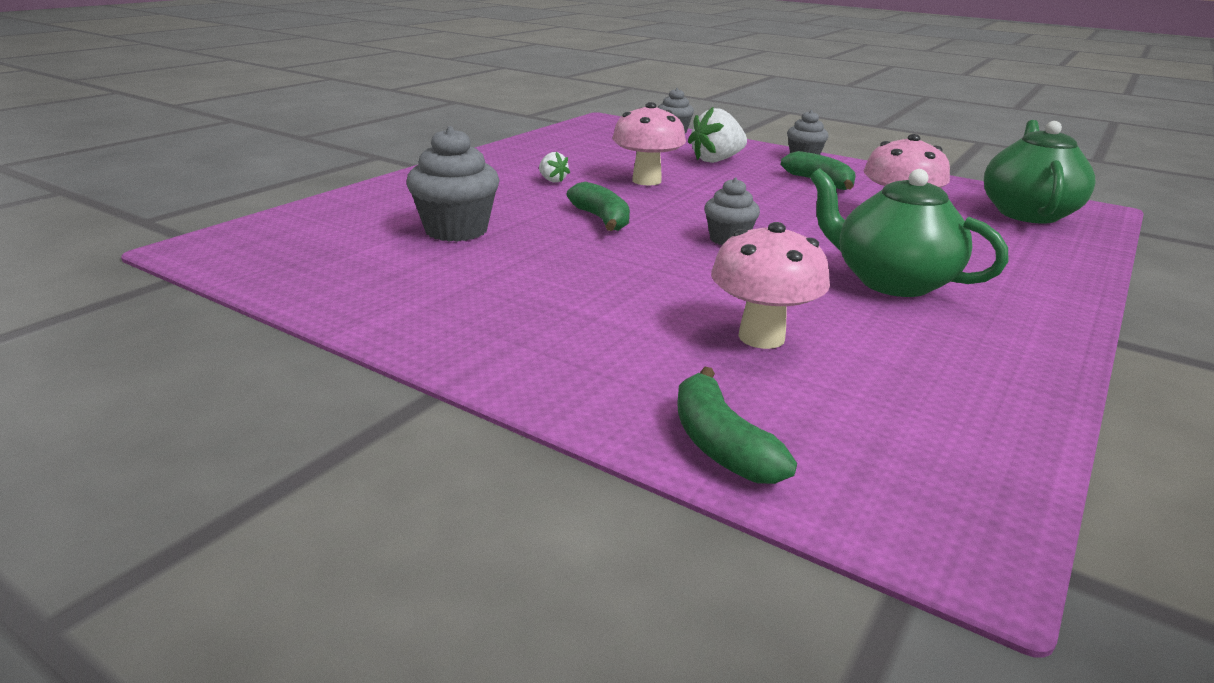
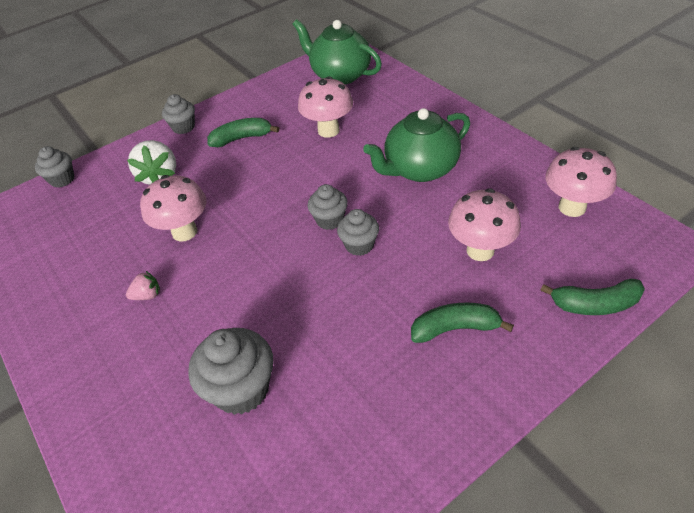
camera: 65 degrees left, 20 degrees up
(552, 180) = (147, 295): white strawberry -> pink strawberry
(602, 219) = (260, 282): green banana -> green banana (455, 328)
(700, 259) = (359, 245): none -> grey cupcake
(953, 415) = (572, 207): none -> pink mushroom

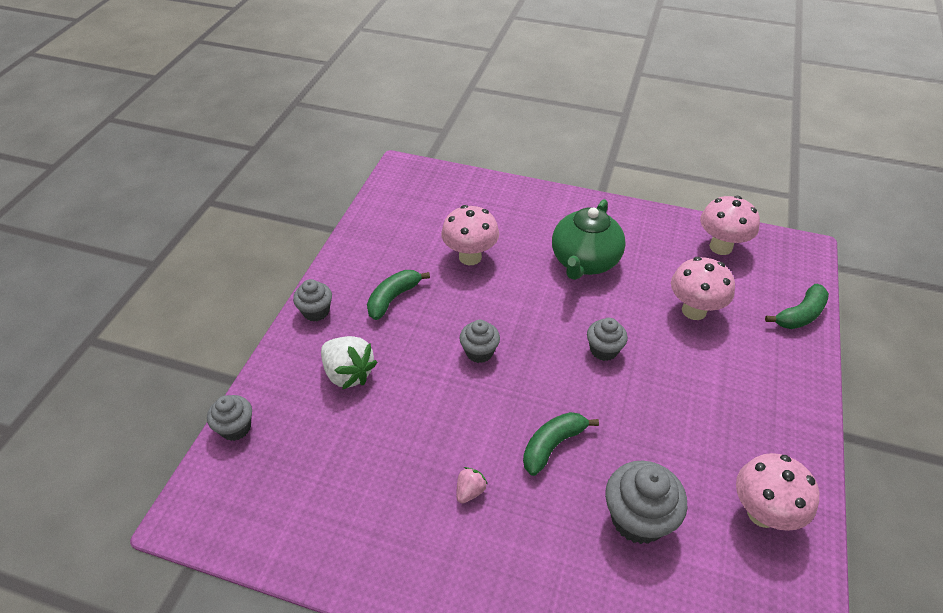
camera: 40 degrees left, 0 degrees up
(184, 232) = (438, 415): pink mushroom -> pink mushroom (762, 513)
(329, 220) = (557, 340): grey cupcake -> grey cupcake (479, 352)
(340, 75) = (423, 197): green teapot -> none
(455, 328) = (735, 380): green banana -> green banana (552, 445)

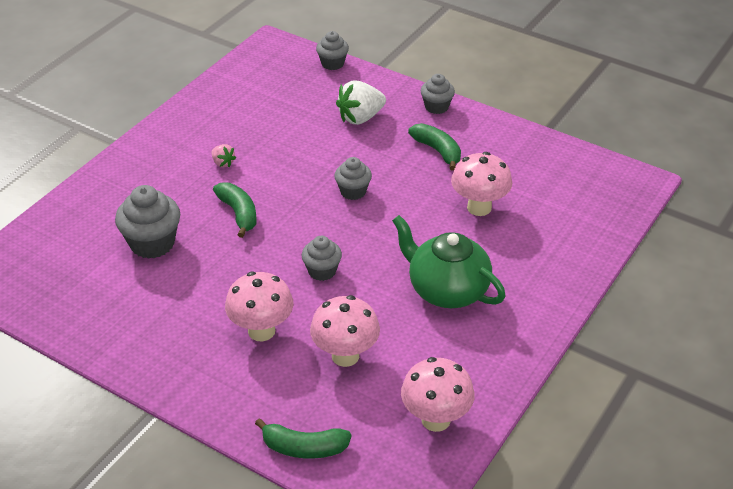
camera: 105 degrees right, 5 degrees down
(762, 513) = (114, 317): pink mushroom -> pink mushroom (261, 331)
(800, 315) = (304, 448): green banana -> green banana turned 60 degrees counterclockwise

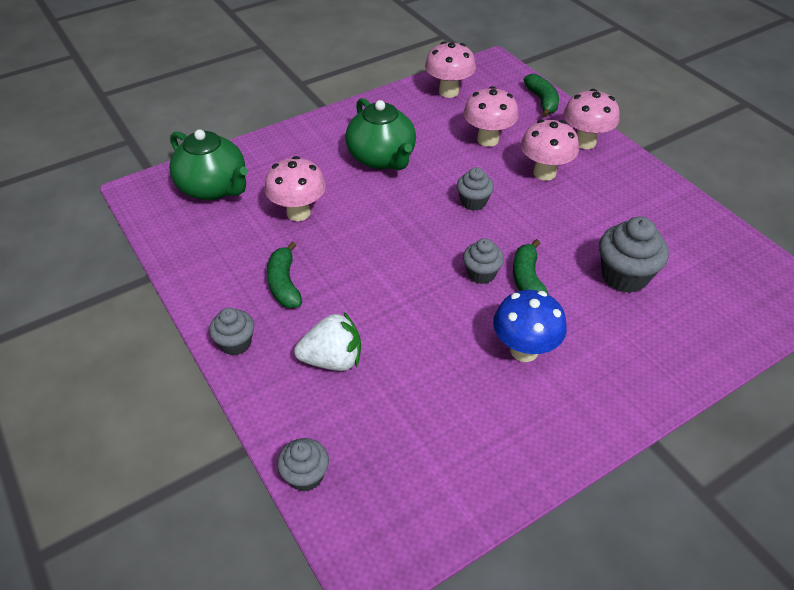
camera: 155 degrees left, 5 degrees up
(223, 163) = (524, 350): pink strawberry -> blue mushroom
(226, 393) = (585, 142): none -> pink mushroom
(304, 448) = (542, 101): green banana -> green banana turned 45 degrees clockwise
(353, 191) = (401, 267): grey cupcake -> grey cupcake (481, 274)
(578, 205) = (214, 188): none -> green teapot

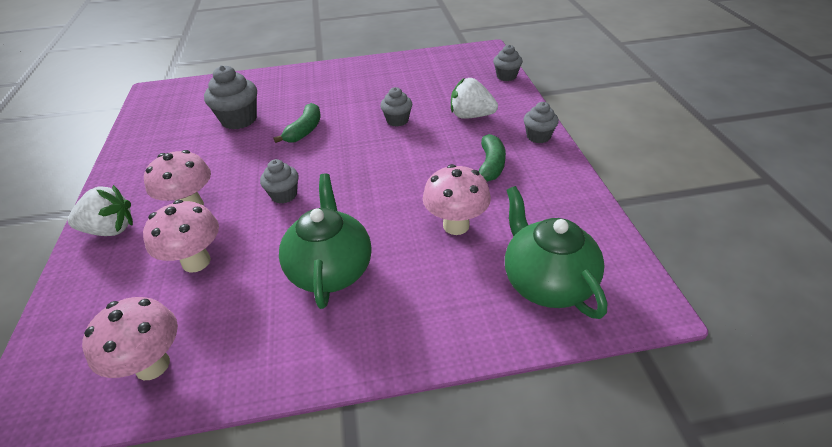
camera: 155 degrees left, 5 degrees down
(481, 274) = (332, 141): grey cupcake -> grey cupcake (397, 120)
(524, 350) = (346, 98): blue mushroom -> none
(542, 101) = (68, 303): green banana -> none
(585, 142) = (110, 230): pink mushroom -> white strawberry

